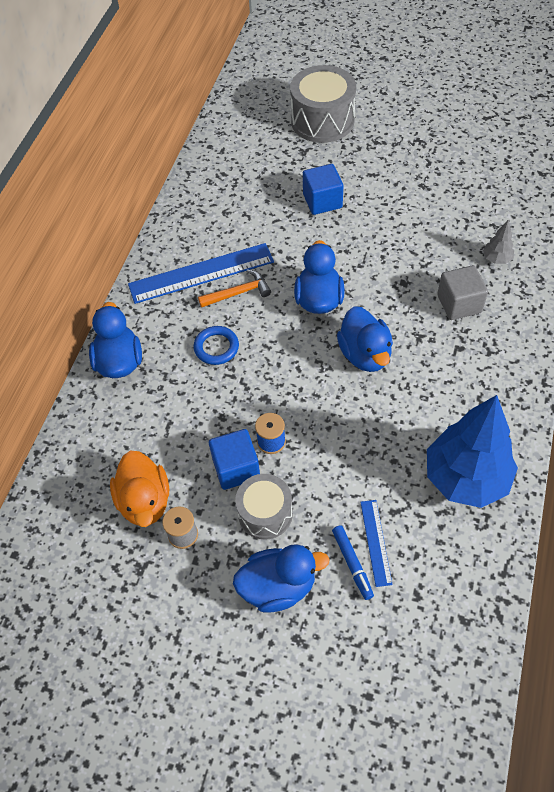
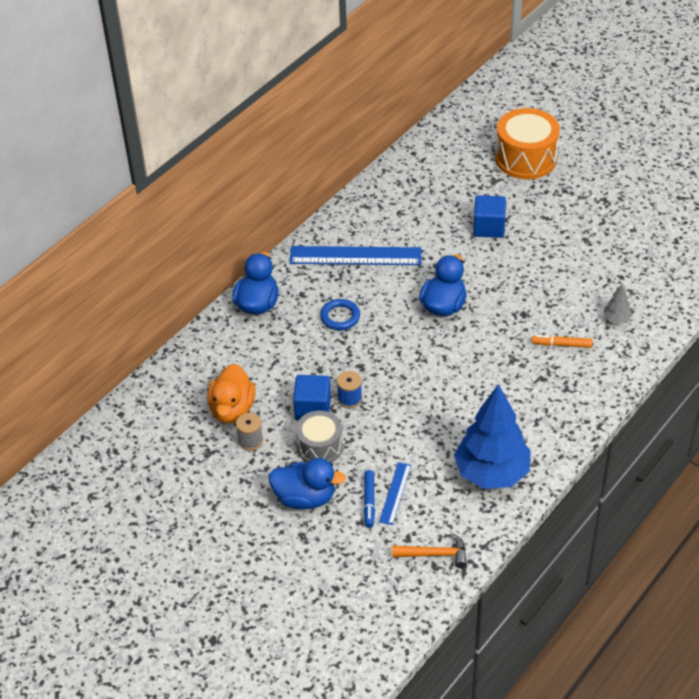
camera: 20 degrees right, 10 degrees down
(239, 293) = (379, 280): orange hammer -> orange hammer (435, 554)
(322, 121) = (525, 158): grey drum -> orange drum
(365, 354) = (459, 359): blue duck -> none
(459, 304) = (562, 345): grey cube -> orange marker

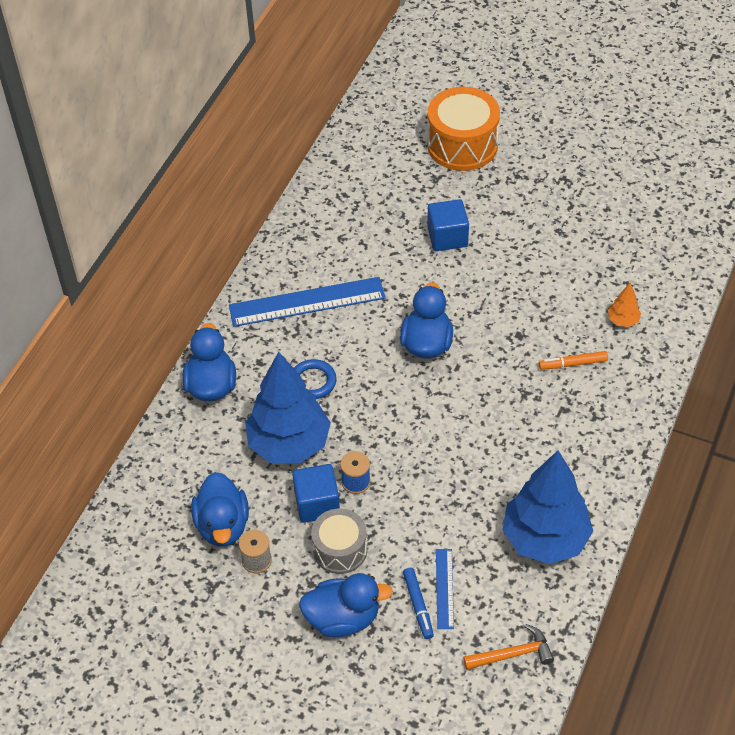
camera: 15 degrees left, 5 degrees up
(232, 409) = (223, 525): orange duck -> blue duck
(305, 360) = (289, 444): none -> blue tree
(616, 319) = (623, 320): grey tree -> orange tree

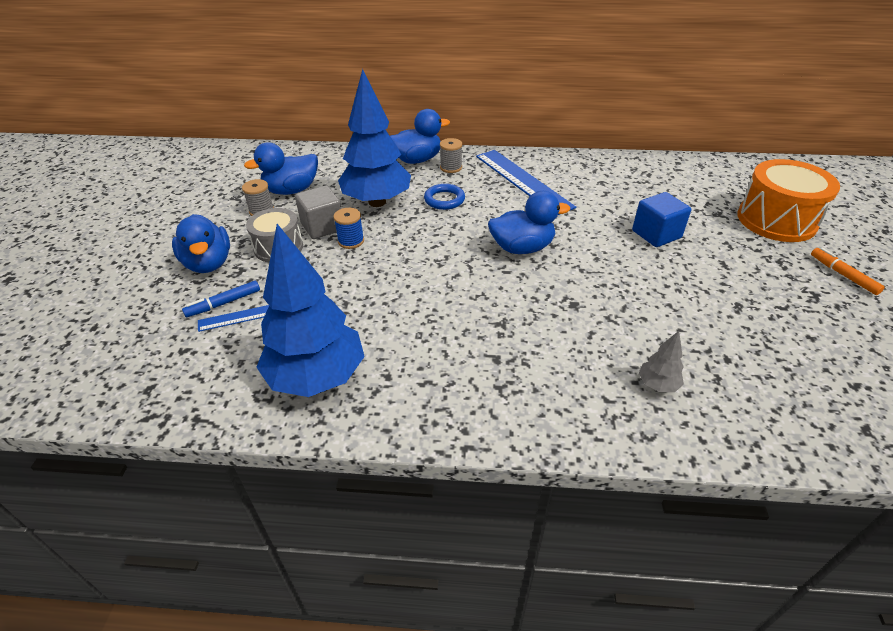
camera: 70 degrees right, 10 degrees down
(246, 357) = (451, 167): none -> grey spool
(317, 504) = (322, 227): blue cube -> grey cube
(513, 654) = (167, 381): orange hammer -> none
(573, 364) = (563, 353): orange marker -> orange marker (843, 275)
(623, 320) = (657, 385): orange tree -> grey tree

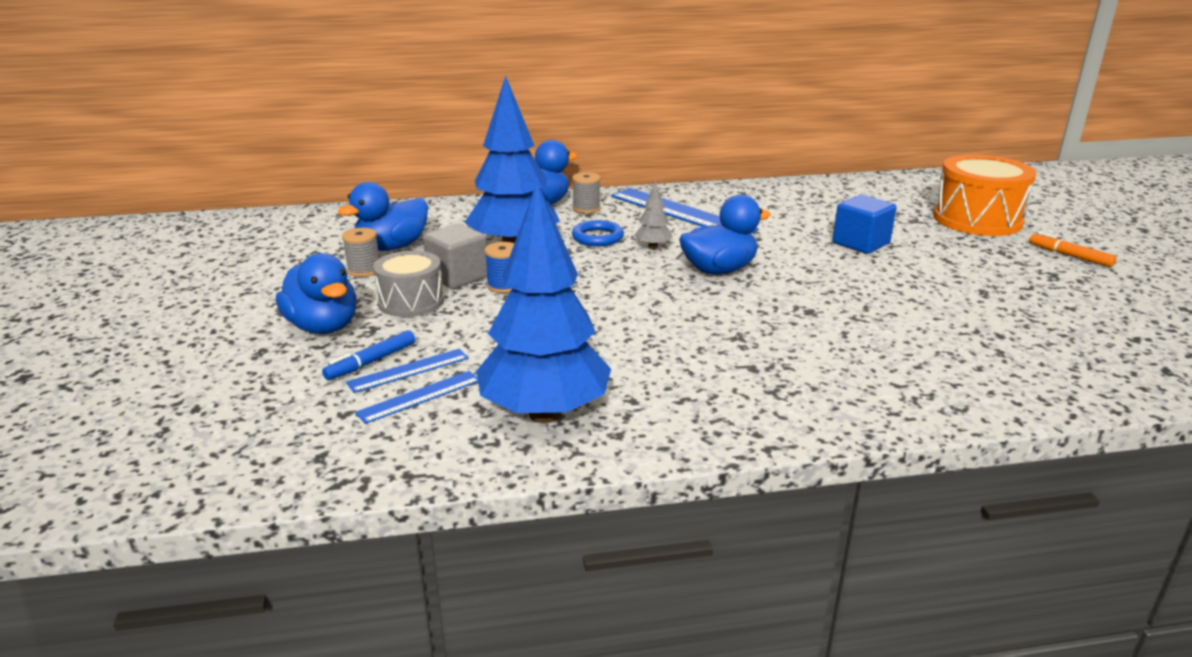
camera: 15 degrees left, 15 degrees down
(239, 343) = (419, 396): none -> blue ruler
(657, 385) = (943, 365): grey tree -> grey tree (653, 247)

